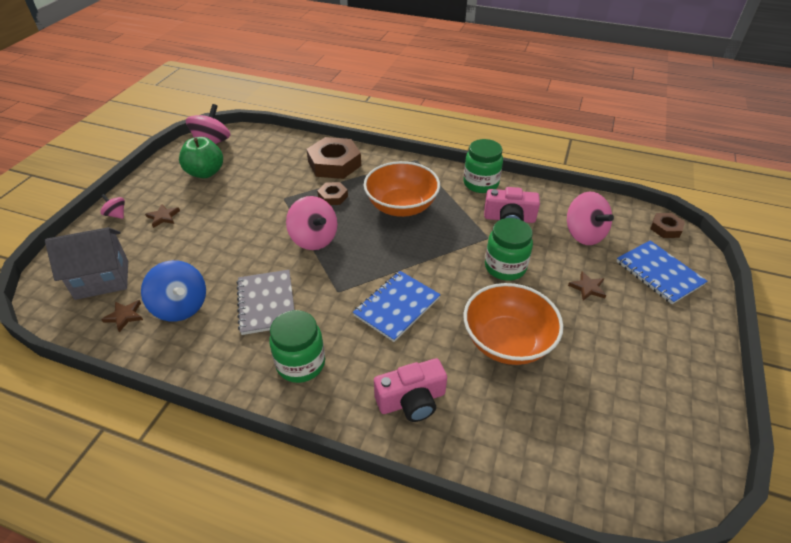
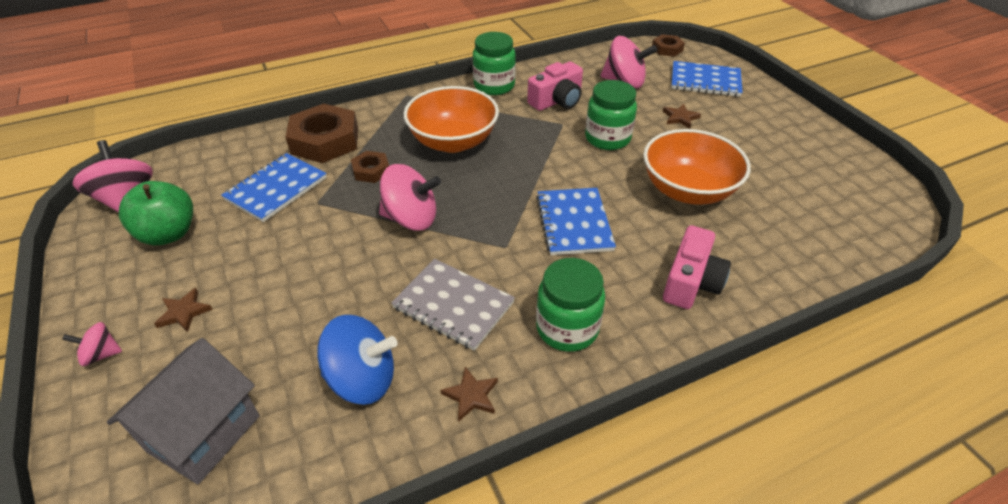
camera: 45 degrees left, 0 degrees up
(124, 316) = (304, 443): brown star -> brown star (471, 396)
(276, 178) = (276, 189): none -> blue notebook

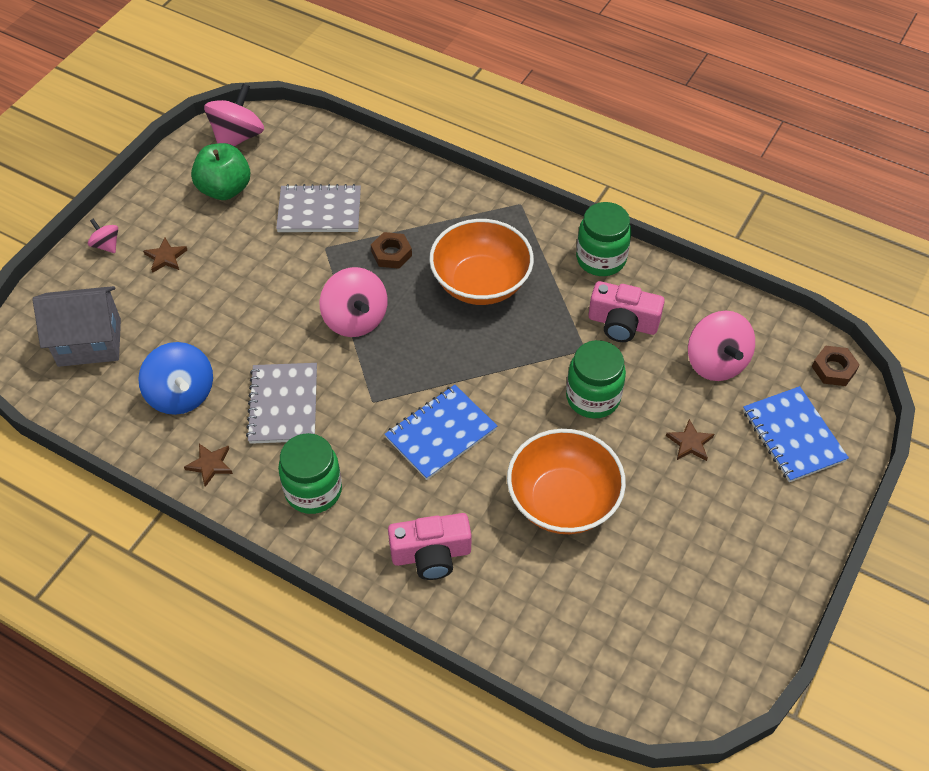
camera: 55 degrees right, 10 degrees up
(276, 189) = (319, 211): blue notebook -> grey notebook
(325, 141) = (403, 196): brown nut -> none

